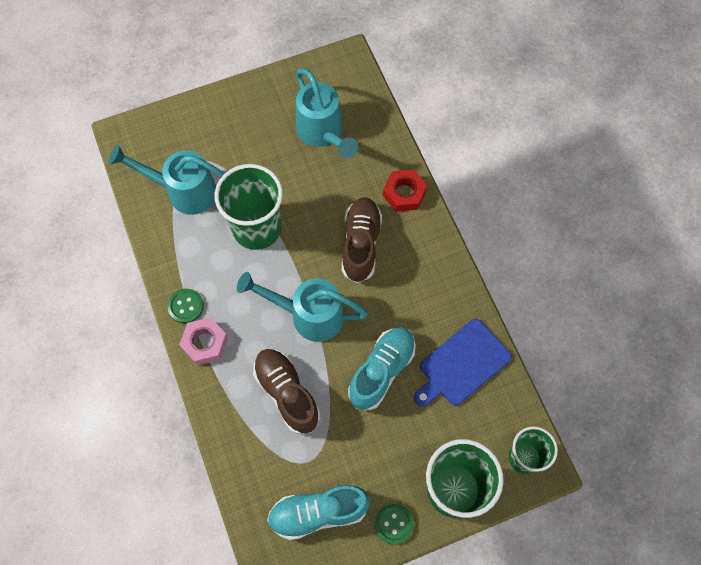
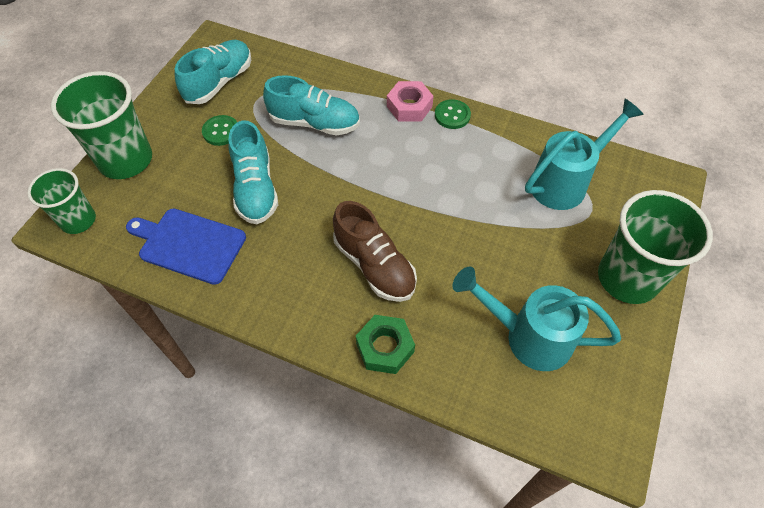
camera: 135 degrees right, 10 degrees down
(257, 228) = (474, 204): green cup -> green cup (627, 278)
(287, 393) = (314, 123): brown shoe -> turquoise shoe
(308, 315) = (357, 179): turquoise watering can -> none
(394, 524) = (157, 112): green button -> green button (221, 131)
(404, 193) = (385, 347): red nut -> green nut
(462, 364) = (189, 245): blue cutting board -> blue cutting board turned 75 degrees counterclockwise

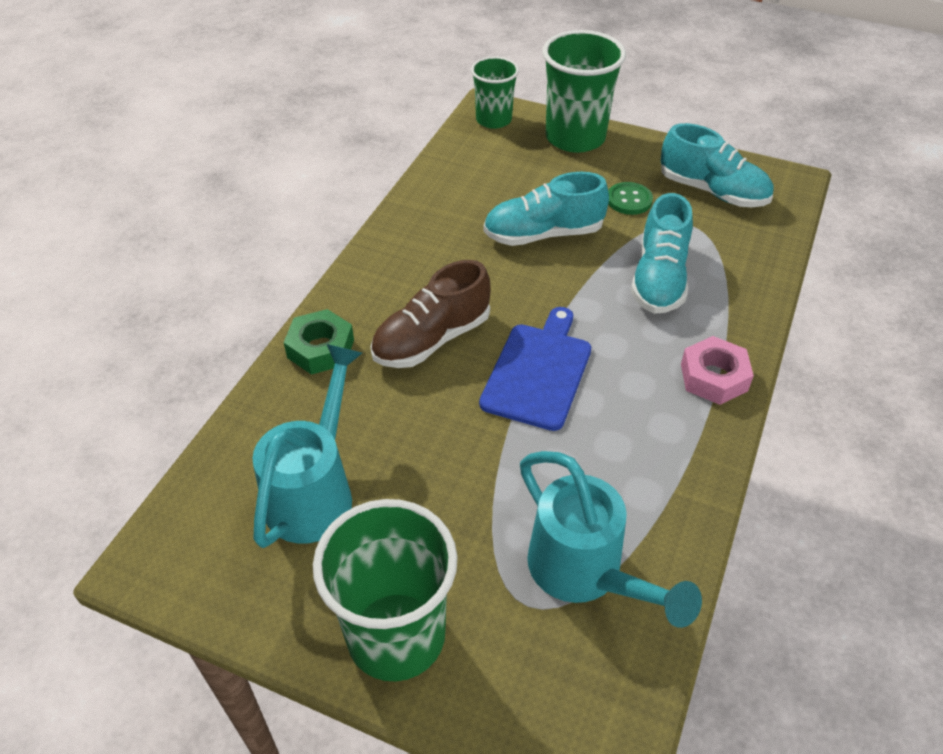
camera: 90 degrees right, 10 degrees down
(189, 245) = (463, 192): blue cutting board -> blue cutting board (538, 372)
(452, 115) = (706, 429): green button -> none

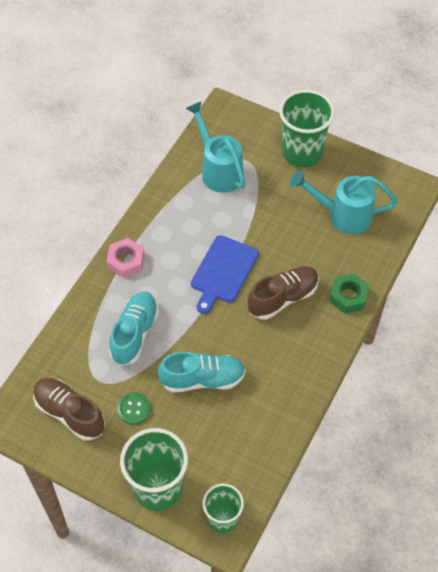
camera: 175 degrees left, 10 degrees up
(316, 490) = (342, 215): turquoise watering can -> turquoise watering can turned 75 degrees clockwise
(712, 191) = (69, 413): turquoise shoe -> brown shoe

